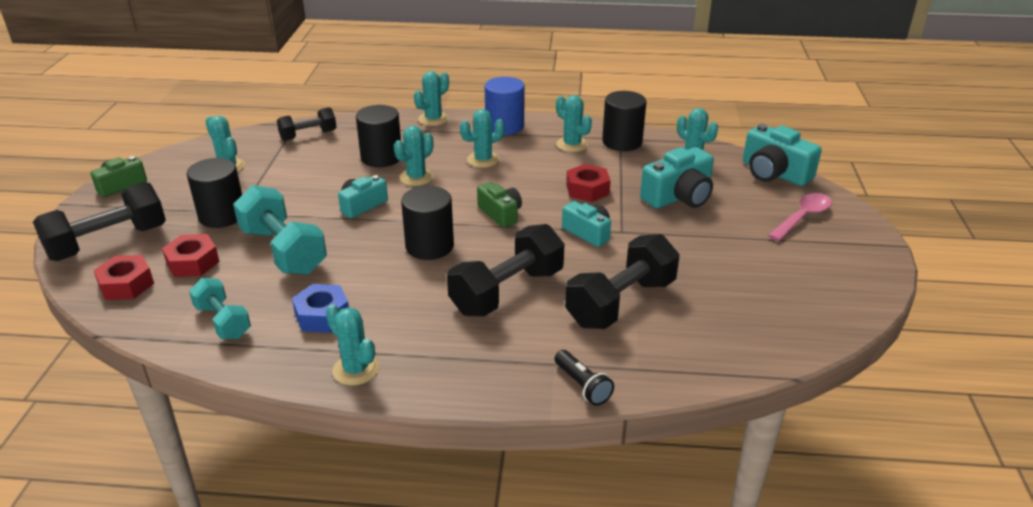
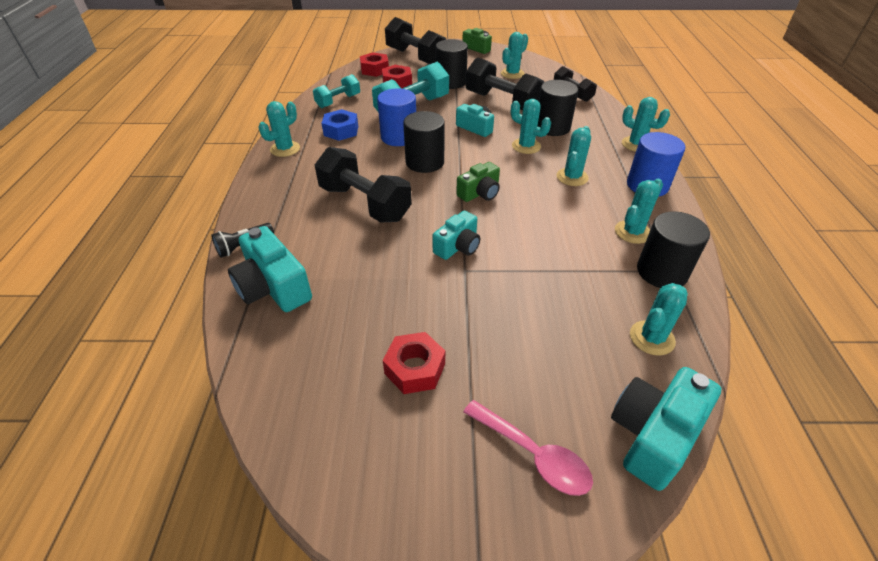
camera: 85 degrees right, 10 degrees up
(361, 264) = (399, 137): none -> blue cylinder
(483, 160) = (572, 177): turquoise cactus -> turquoise cactus turned 60 degrees clockwise
(587, 189) = (539, 245): red nut -> red nut (415, 368)
(621, 303) = (346, 268): black dumbbell -> black dumbbell (502, 102)
(679, 197) = (548, 319): turquoise camera -> turquoise camera (273, 287)

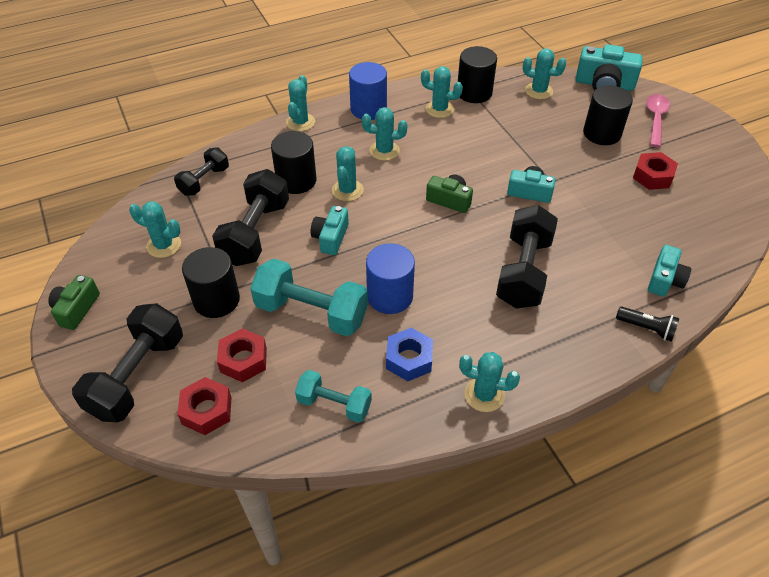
camera: 115 degrees left, 5 degrees up
(273, 287) = (664, 280): turquoise camera -> turquoise camera, size x0.64
(424, 162) = (426, 255): black cylinder -> black cylinder (602, 133)

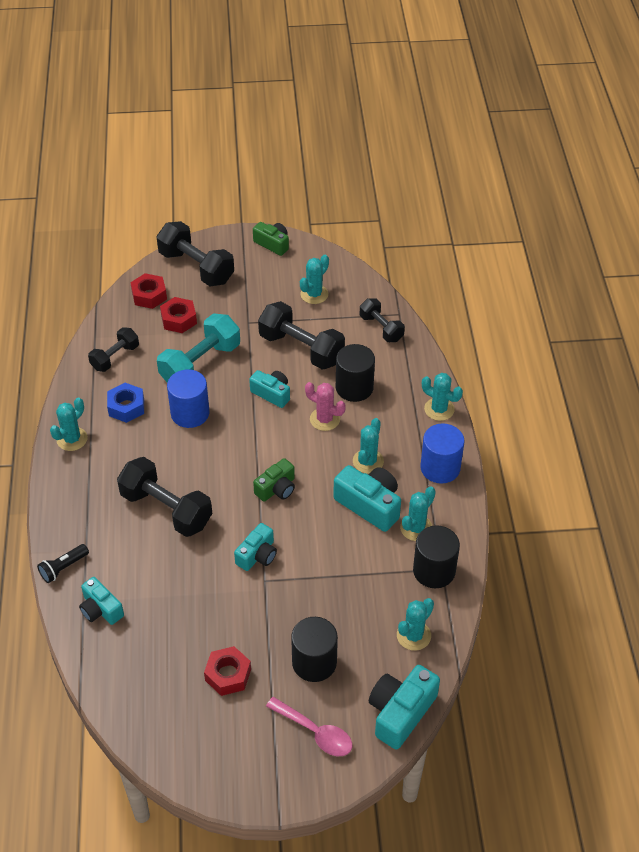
camera: 110 degrees right, 0 degrees up
(216, 300) = (241, 315): black cylinder -> none
(334, 404) = (115, 357): turquoise dumbbell -> black dumbbell
(347, 190) = (324, 419): turquoise cactus -> pink cactus
(432, 139) = (369, 505): none -> turquoise camera

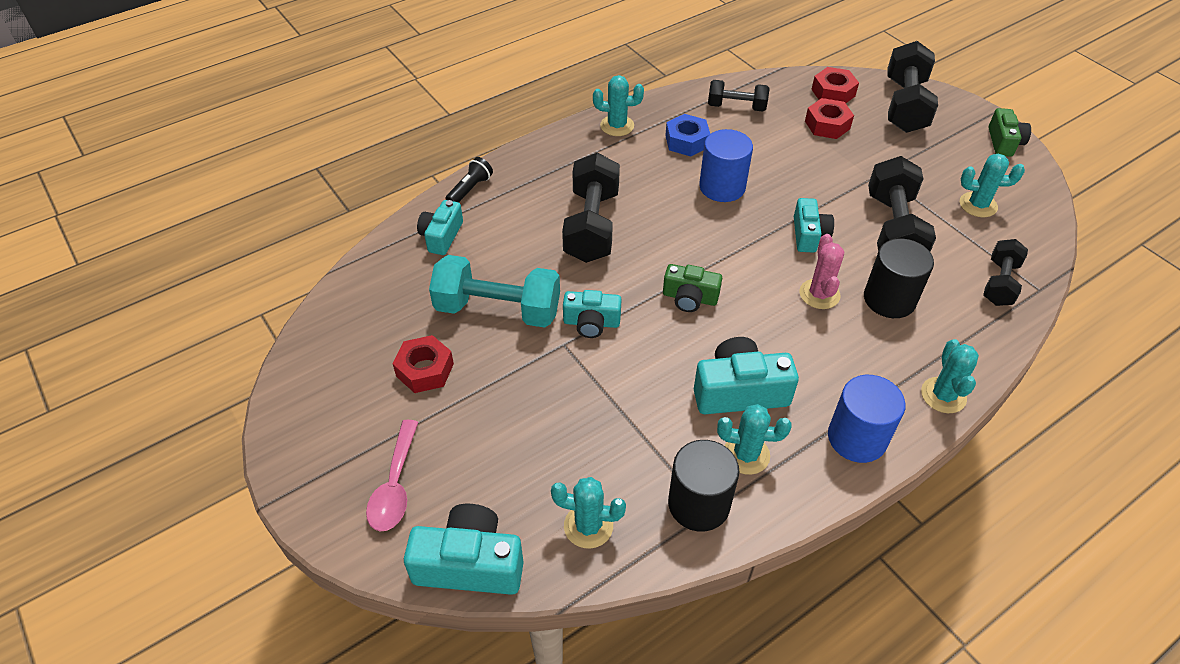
camera: 60 degrees right, 0 degrees up
(63, 568) = (470, 189): black flashlight -> black flashlight turned 105 degrees clockwise
(200, 364) = (790, 165): turquoise dumbbell -> turquoise dumbbell (498, 309)
(314, 662) = (487, 440): black cylinder -> none
(368, 461) = (799, 361): turquoise cactus -> none
(369, 505) = (739, 391): turquoise camera -> turquoise camera turned 105 degrees counterclockwise

